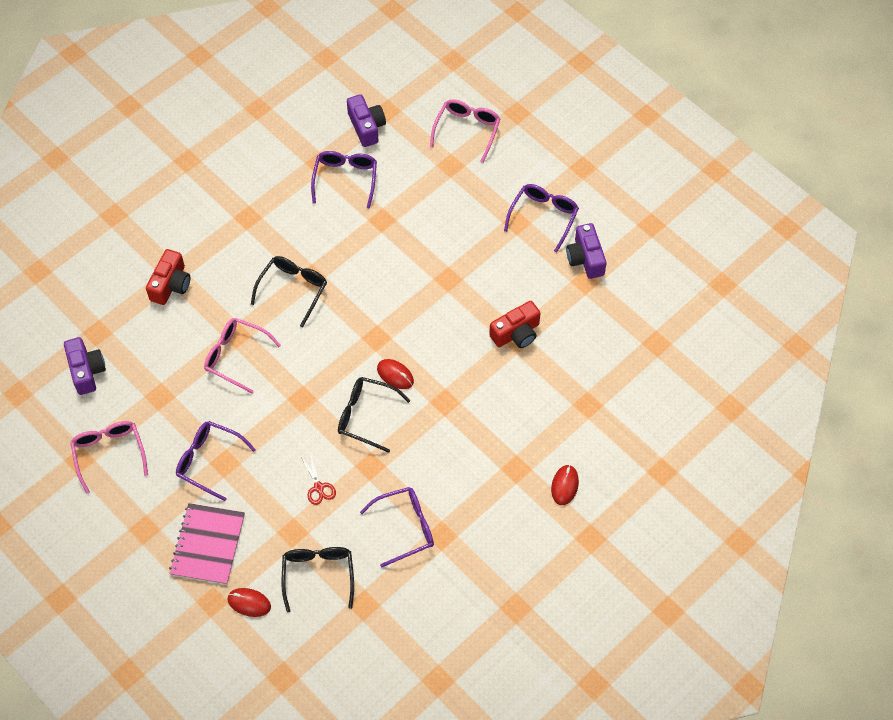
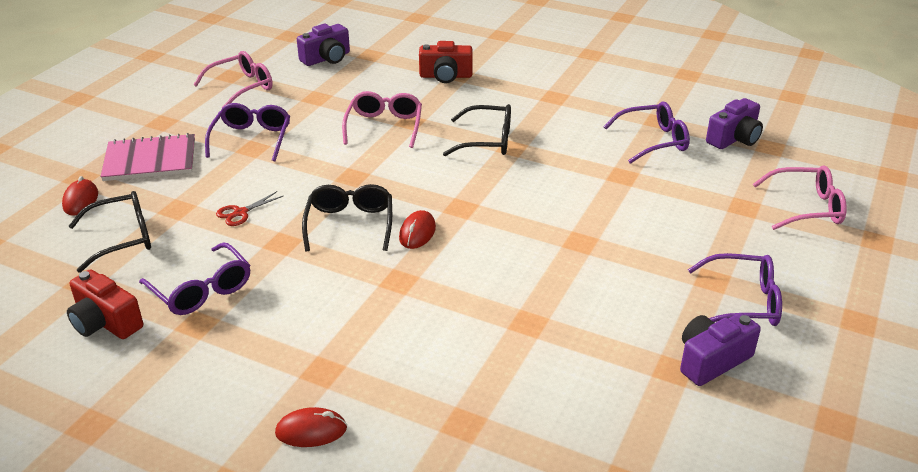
camera: 70 degrees right, 25 degrees down
(516, 333) = (539, 320): red camera -> red camera (105, 322)

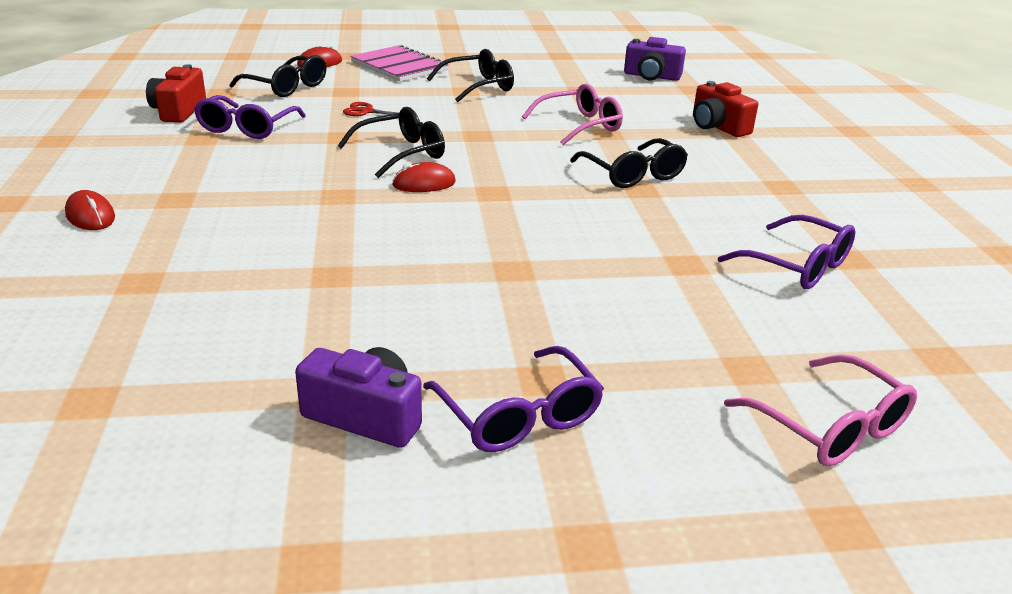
camera: 55 degrees right, 5 degrees down
(242, 87) = (550, 63): pink glasses -> none
(252, 139) = (479, 86): purple glasses -> black glasses
(734, 138) = (909, 323): purple camera -> none

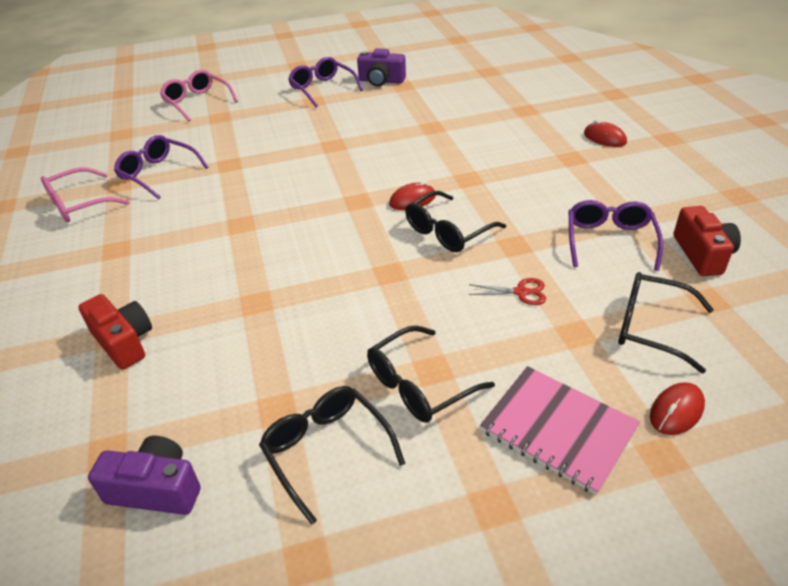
camera: 175 degrees right, 10 degrees up
(580, 125) = (284, 312): pink glasses -> pink glasses (79, 204)
(633, 175) = (243, 240): black glasses -> black glasses (326, 450)

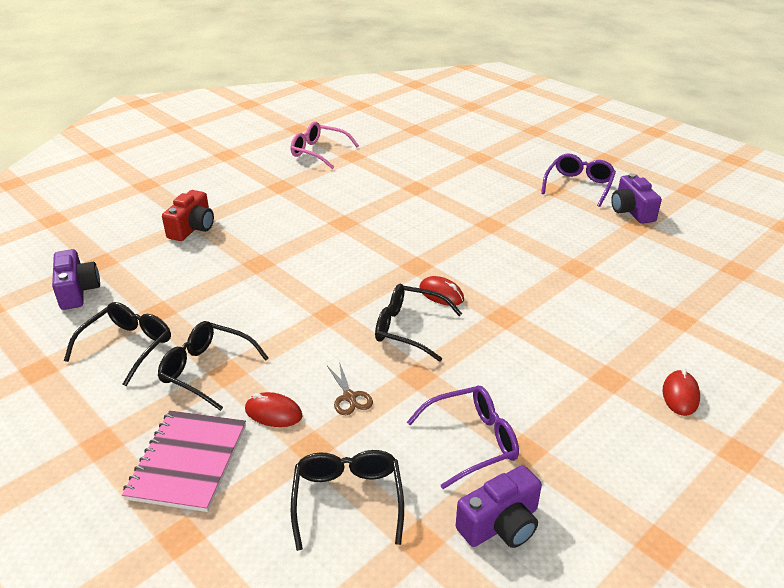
camera: 60 degrees right, 5 degrees down
(158, 173) = (378, 164): purple glasses -> none
(197, 102) = (491, 139): pink glasses -> none
(521, 292) = (349, 397): red scissors -> brown scissors
(676, 411) = (238, 538): red mouse -> red mouse (273, 413)
(702, 254) = (500, 524): red camera -> purple camera

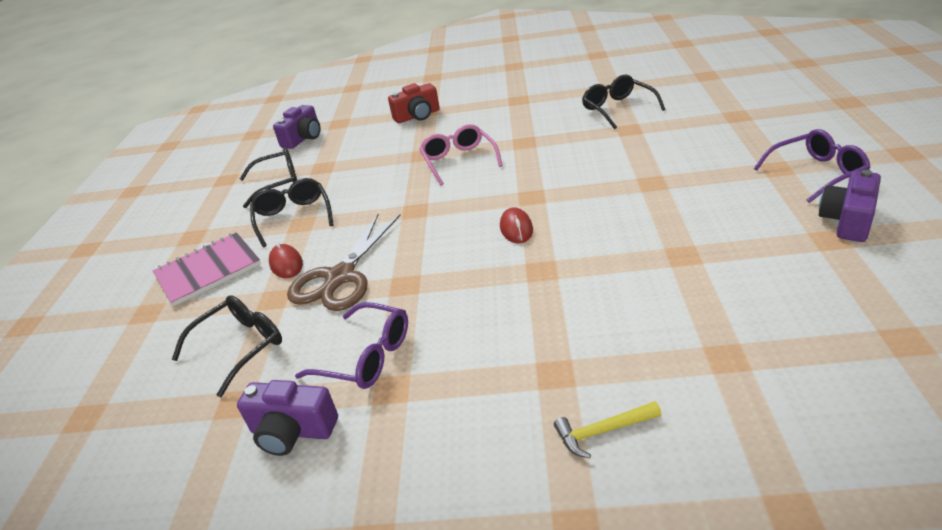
camera: 50 degrees right, 0 degrees up
(318, 152) = (587, 78): pink glasses -> pink glasses (459, 161)
(349, 397) = (340, 277): brown scissors -> brown scissors, size x2.23
(408, 328) = (451, 245): black glasses -> black glasses (618, 109)
(680, 395) = (603, 431): red mouse -> yellow hammer

